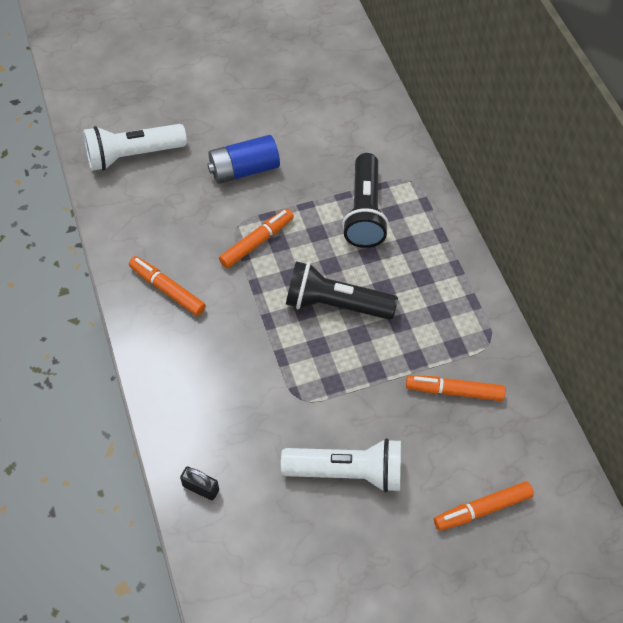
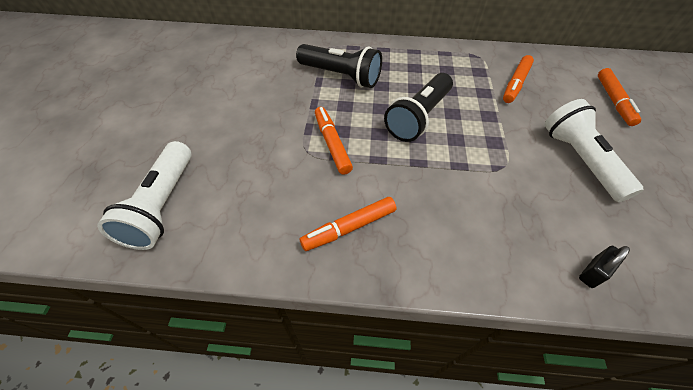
camera: 65 degrees left, 5 degrees down
(244, 169) = (249, 128): blue battery -> none
(347, 472) = (579, 160): white flashlight -> white flashlight turned 45 degrees counterclockwise

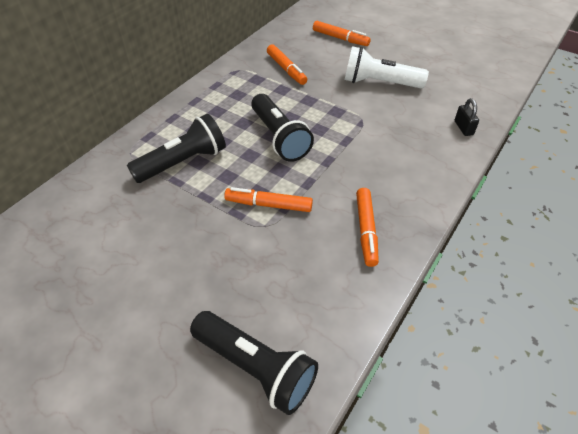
camera: 60 degrees left, 5 degrees down
(162, 205) = (255, 367): white flashlight -> black flashlight

